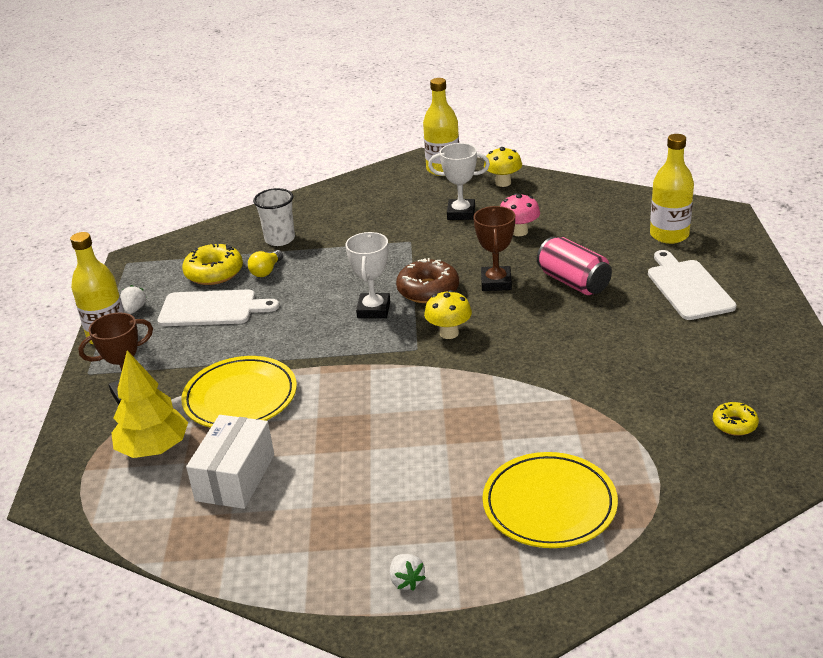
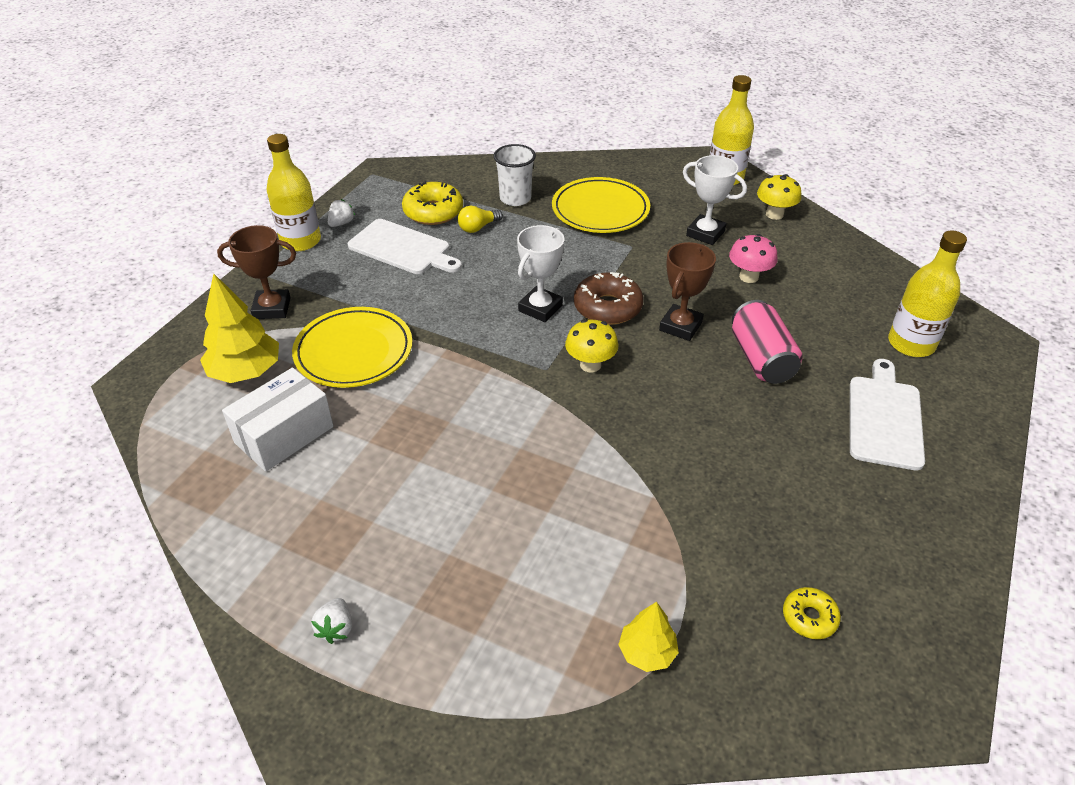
camera: 25 degrees right, 10 degrees up
(549, 505) = (535, 614): yellow plate -> yellow plate (600, 210)
(646, 491) = (647, 652): none -> yellow tree

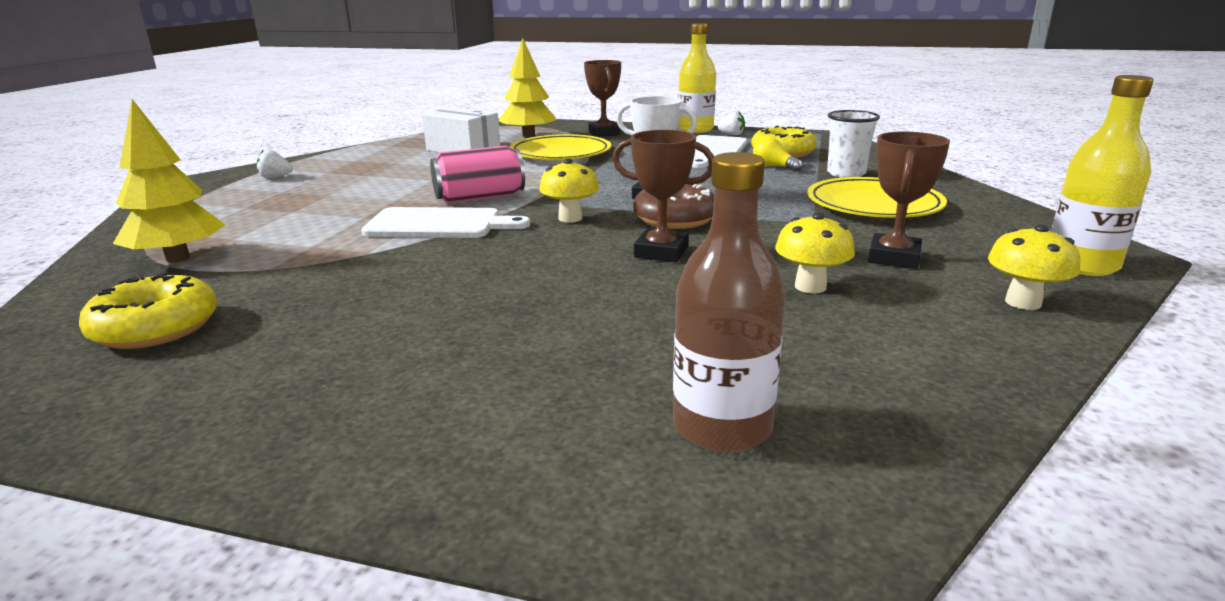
camera: 80 degrees right, 20 degrees down
(647, 652) = (178, 258): yellow tree -> yellow tree, size x1.71
(705, 233) = (893, 257): white trophy -> brown trophy
(749, 277) = (810, 287): pink mushroom -> yellow mushroom
(761, 359) = (616, 297): pink can -> pink can (480, 198)
(809, 617) = (156, 328): yellow donut -> yellow donut, size x1.74
(884, 418) = (500, 389): white cutting board -> white cutting board (439, 224)
(911, 344) = (722, 427): yellow bottle -> brown bottle

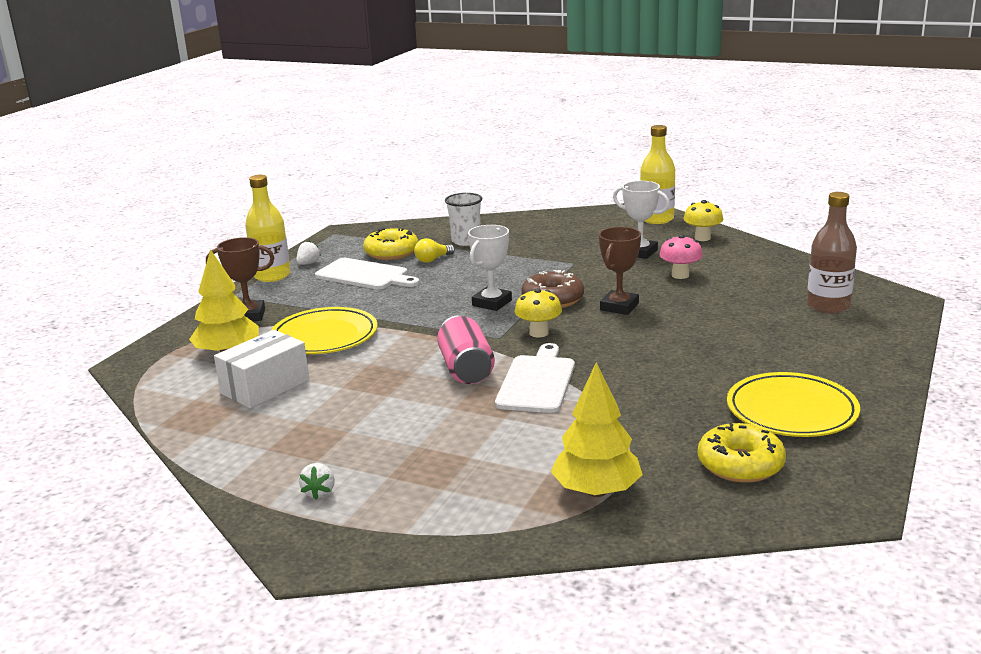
camera: 80 degrees left, 0 degrees up
(810, 287) = (680, 275): yellow mushroom -> pink mushroom
(873, 205) = (543, 244): yellow plate -> yellow plate (791, 411)
(893, 257) = (640, 252): brown trophy -> white trophy

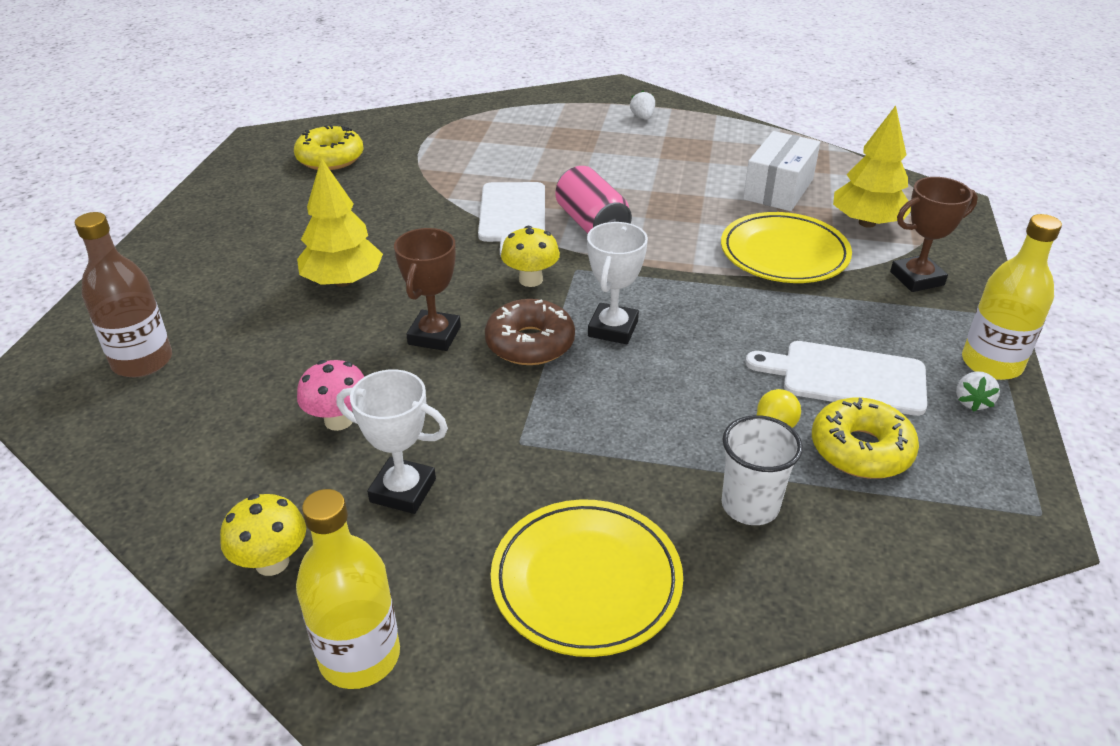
camera: 165 degrees right, 15 degrees up
(596, 491) = (441, 133): yellow tree -> yellow tree (343, 281)
(791, 411) = (268, 205): yellow plate -> yellow plate (586, 581)

